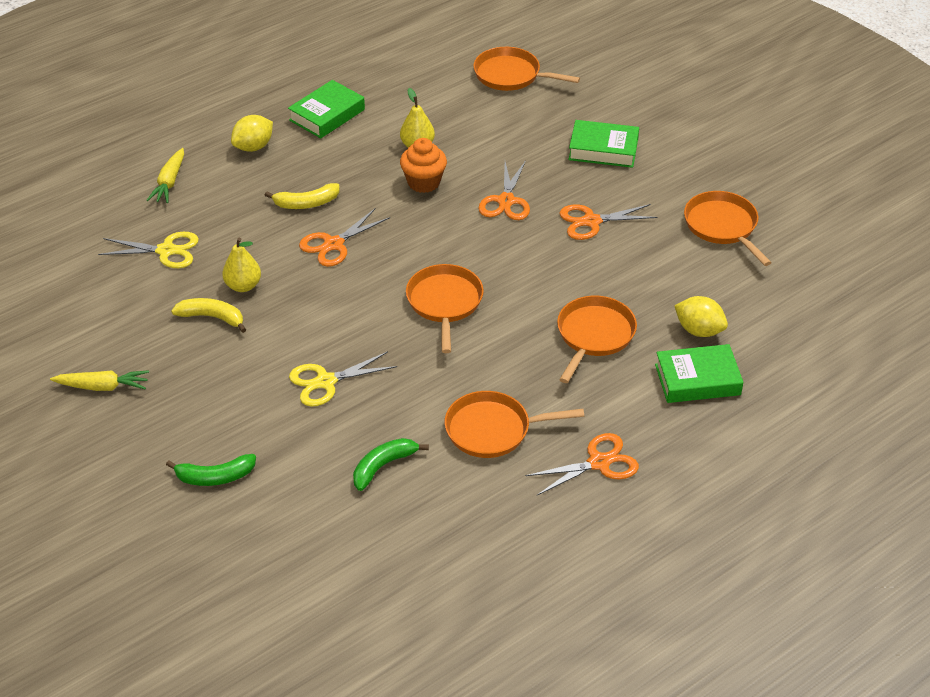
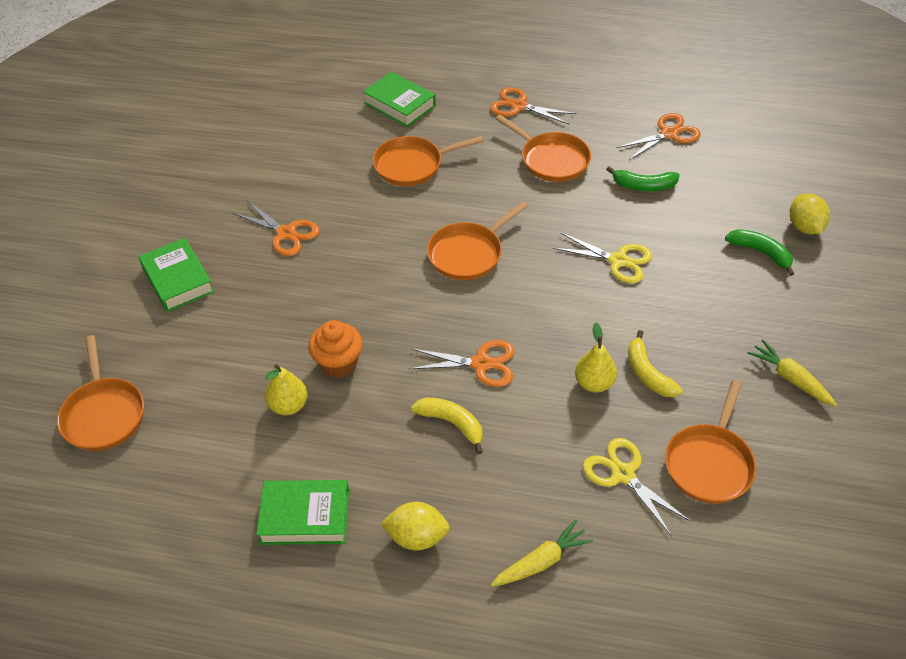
camera: 130 degrees left, 5 degrees up
(506, 201) = (310, 295): orange scissors -> orange scissors (669, 134)
(699, 330) = (352, 125): yellow lemon -> yellow lemon (804, 227)
(722, 226) = (222, 167): orange pan -> orange pan (709, 463)

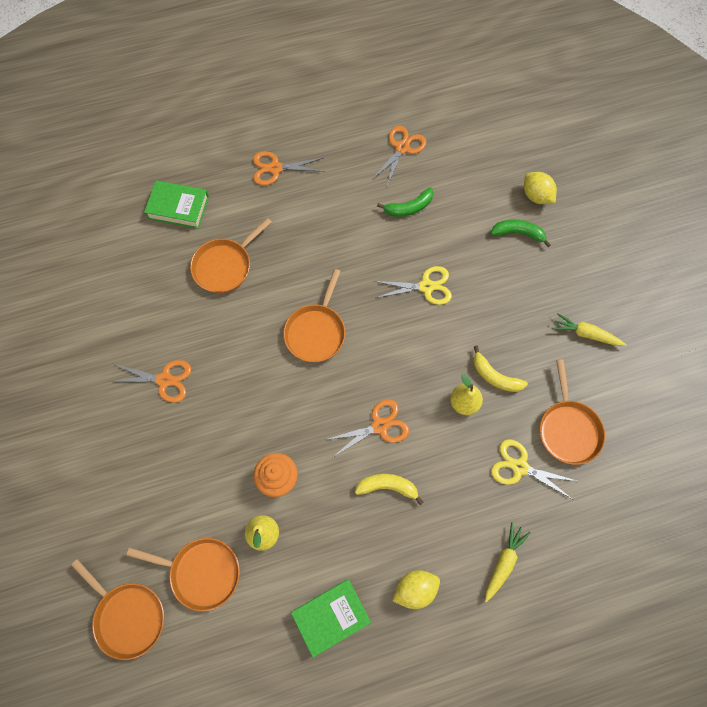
camera: 30 degrees left, 20 degrees up
(178, 280) = (105, 467): green book -> none
(551, 160) = (329, 212): orange pan -> orange pan (201, 572)

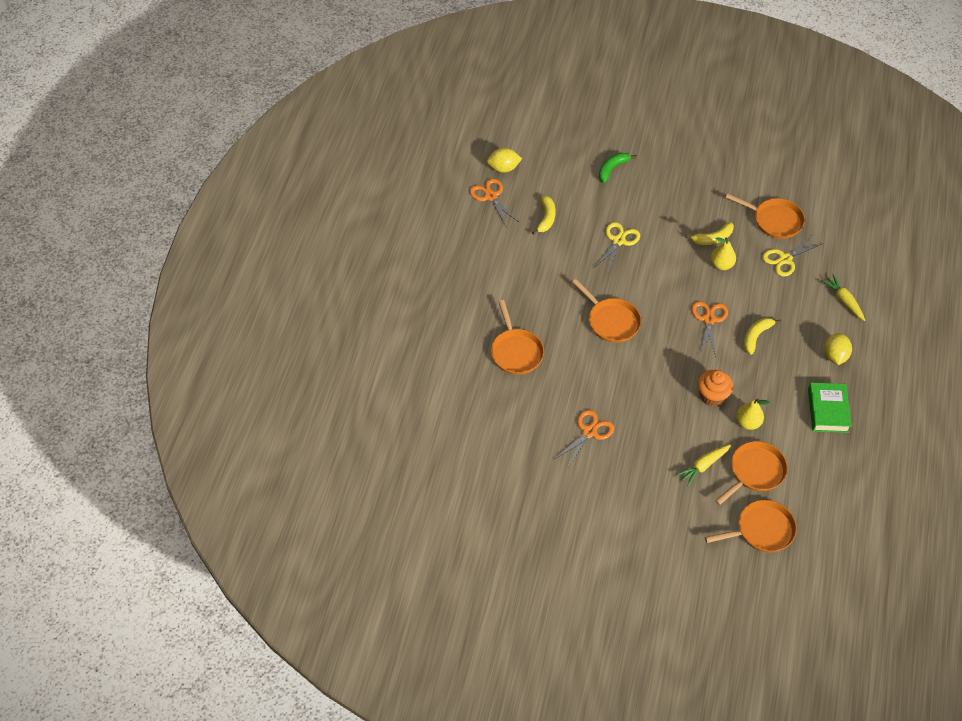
camera: 60 degrees left, 15 degrees down
(178, 207) = (439, 359): green book -> none
(275, 168) = (450, 281): orange scissors -> none
(409, 207) = (546, 218): green banana -> yellow banana
(536, 196) = (589, 143): yellow lemon -> yellow lemon (503, 168)
(585, 334) = (713, 175): yellow carrot -> yellow carrot (703, 466)

